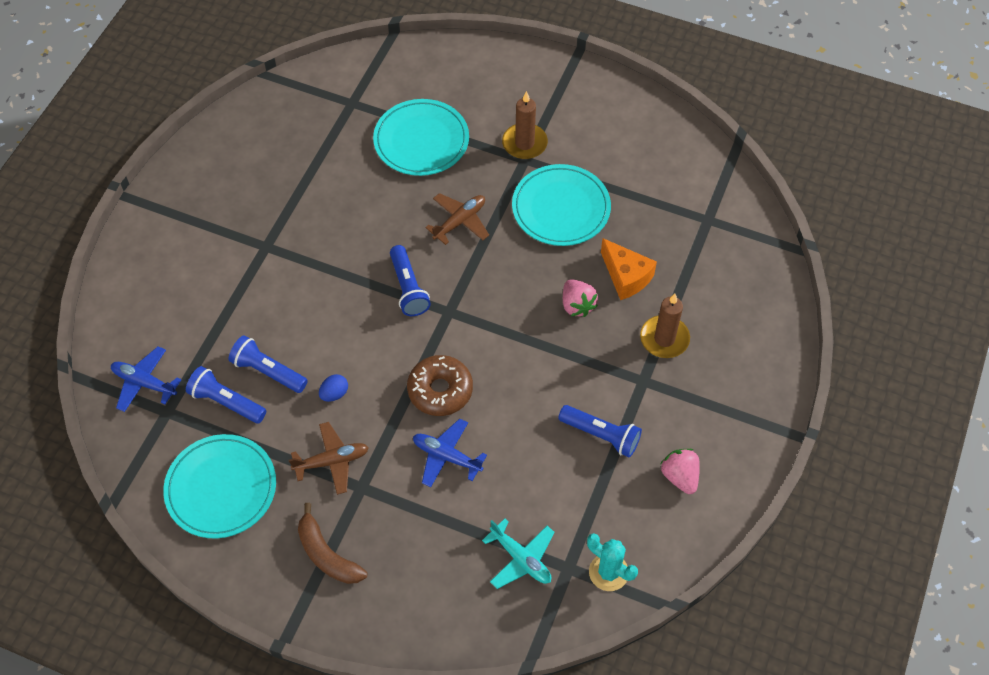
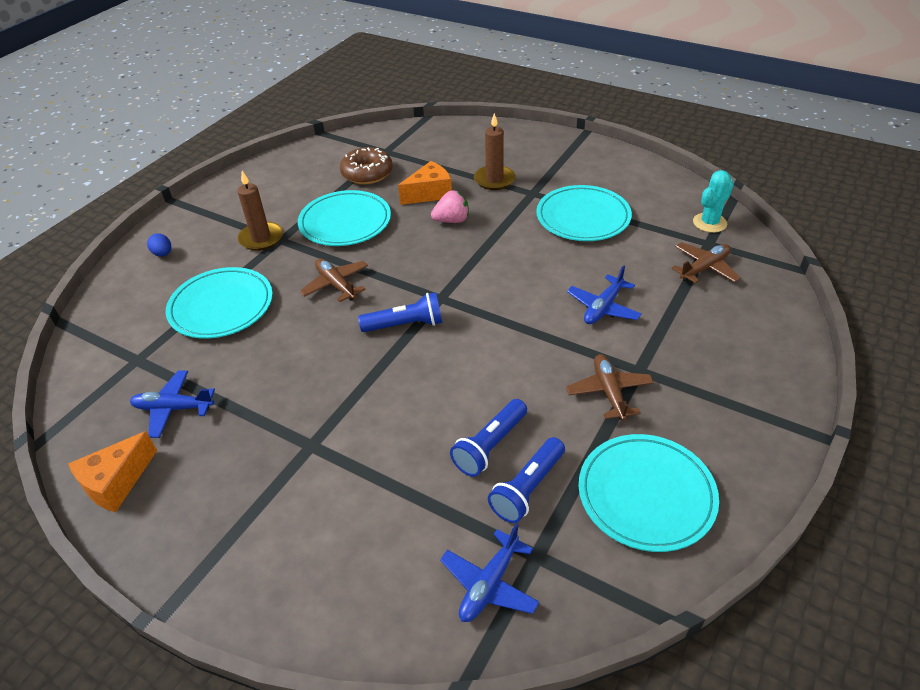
camera: 80 degrees left, 15 degrees down
(228, 134) = (116, 482): none -> orange cheese
(300, 145) = (173, 408): none -> blue plane
(327, 554) = (719, 399): brown banana -> none
(334, 394) = (526, 387): blue egg -> blue egg (163, 254)
(440, 390) = (530, 308): brown donut -> brown donut (367, 173)
(521, 558) = (704, 268): turquoise plane -> brown plane
(601, 435) = (583, 217): blue flashlight -> turquoise plate
(680, 476) = (621, 183): pink strawberry -> none

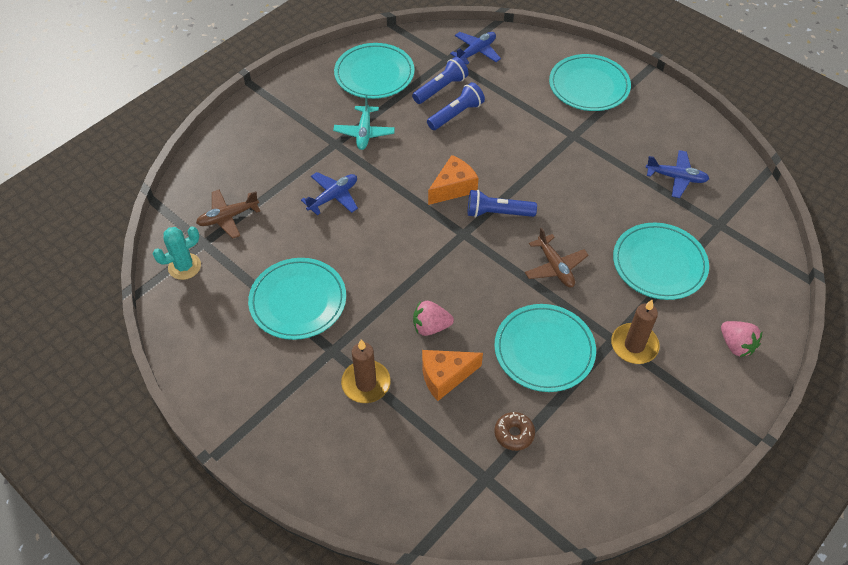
camera: 170 degrees left, 10 degrees up
(116, 482) = (700, 135): orange cheese -> orange cheese (453, 188)
(163, 254) = (736, 345): blue egg -> pink strawberry
(281, 545) = (589, 86): none -> turquoise plate
(367, 173) = (514, 434): brown donut -> brown donut, size x0.62
(609, 392) = (364, 132): brown plane -> turquoise plane

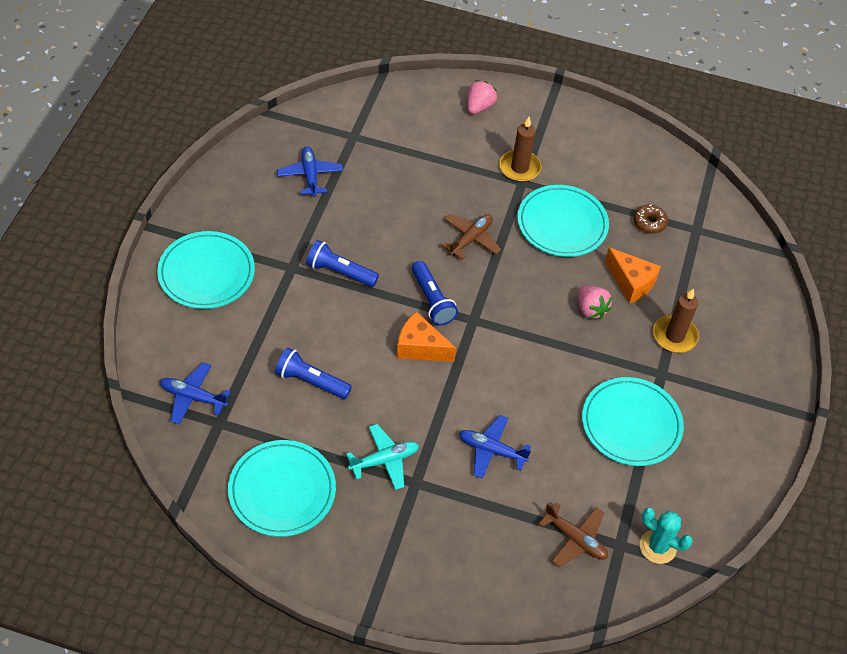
camera: 120 degrees left, 0 degrees up
(440, 88) = (275, 411): blue flashlight -> blue flashlight (340, 272)
(659, 264) = (424, 168): turquoise plate -> none

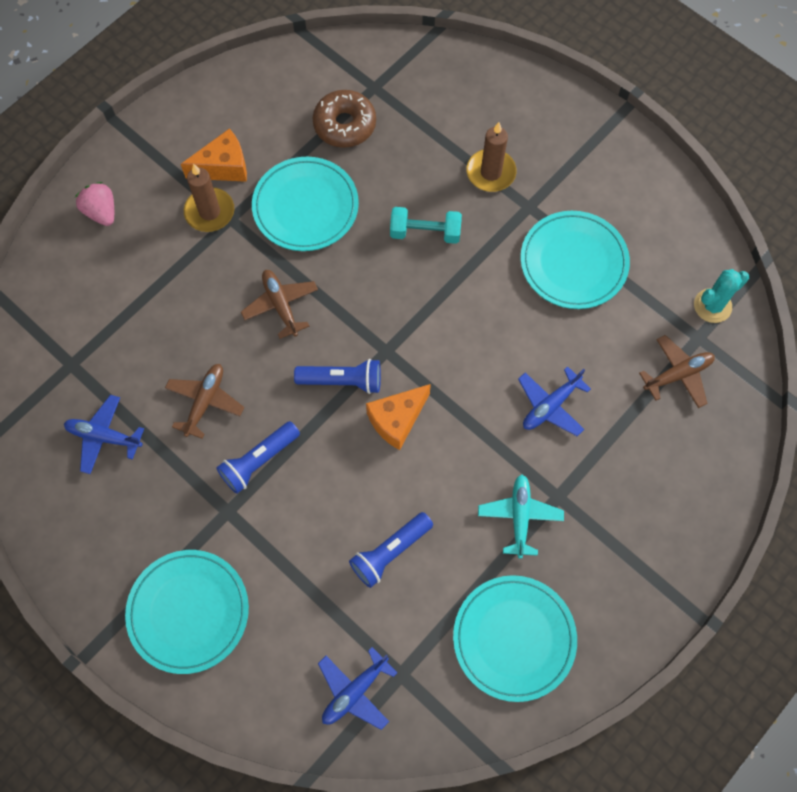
camera: 60 degrees left, 15 degrees up
(368, 222) = (205, 402): none -> brown plane
(590, 309) = (425, 232): pink strawberry -> turquoise dumbbell
(631, 283) = (410, 179): orange cheese -> orange cheese (223, 167)
(649, 223) = (344, 125): brown donut -> brown donut, size x1.62

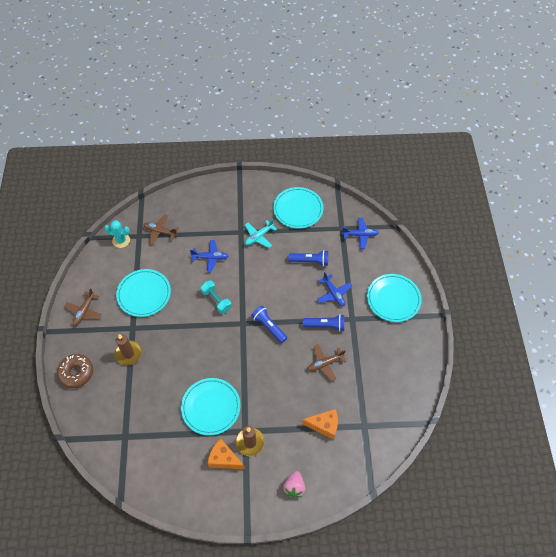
camera: 135 degrees left, 10 degrees down
(104, 437) = (374, 384): blue plane -> blue plane (333, 293)
(281, 305) = (262, 375): brown plane -> brown plane (84, 311)
(344, 125) = (156, 430): brown donut -> brown donut (76, 373)
(397, 420) = (264, 297): orange cheese -> orange cheese (324, 425)
(425, 232) = (179, 353): turquoise dumbbell -> turquoise dumbbell (216, 300)

